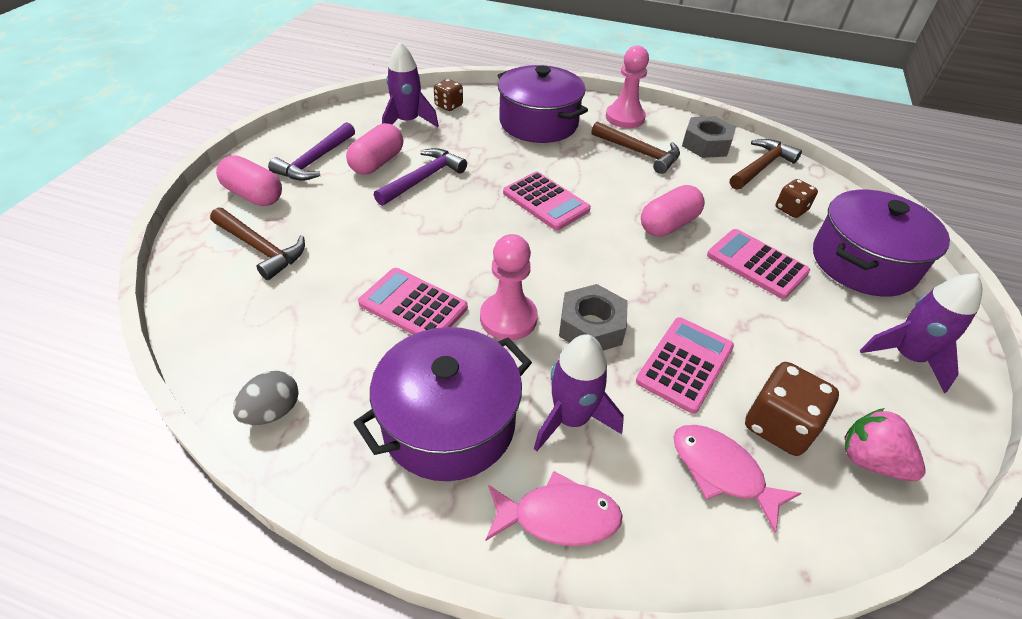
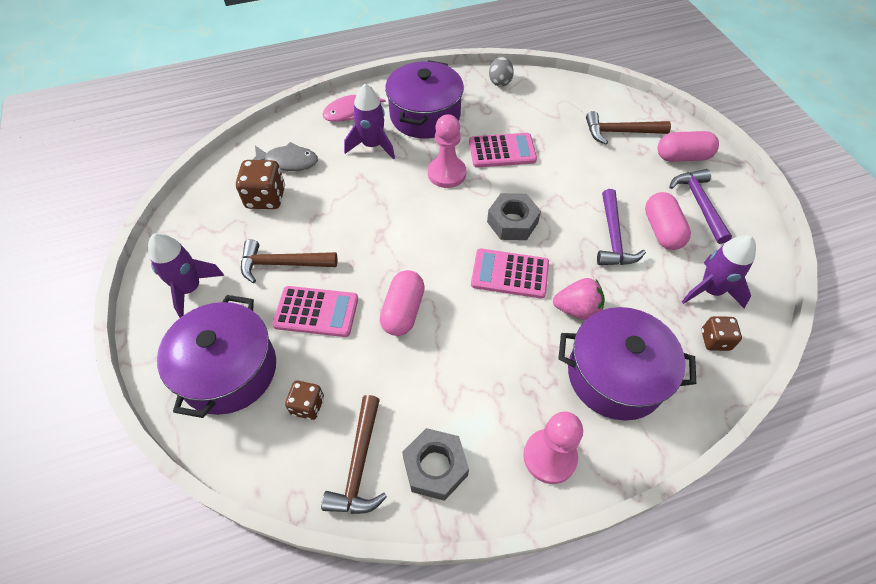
camera: 145 degrees right, 10 degrees up
(591, 327) = (398, 195): grey nut -> grey nut (512, 222)
(639, 153) = (489, 397): brown hammer -> brown hammer (282, 264)
(685, 364) = (331, 203): pink calculator -> none
(722, 472) = (288, 162): pink fish -> grey fish
(870, 460) = (212, 206): pink strawberry -> pink strawberry (577, 309)

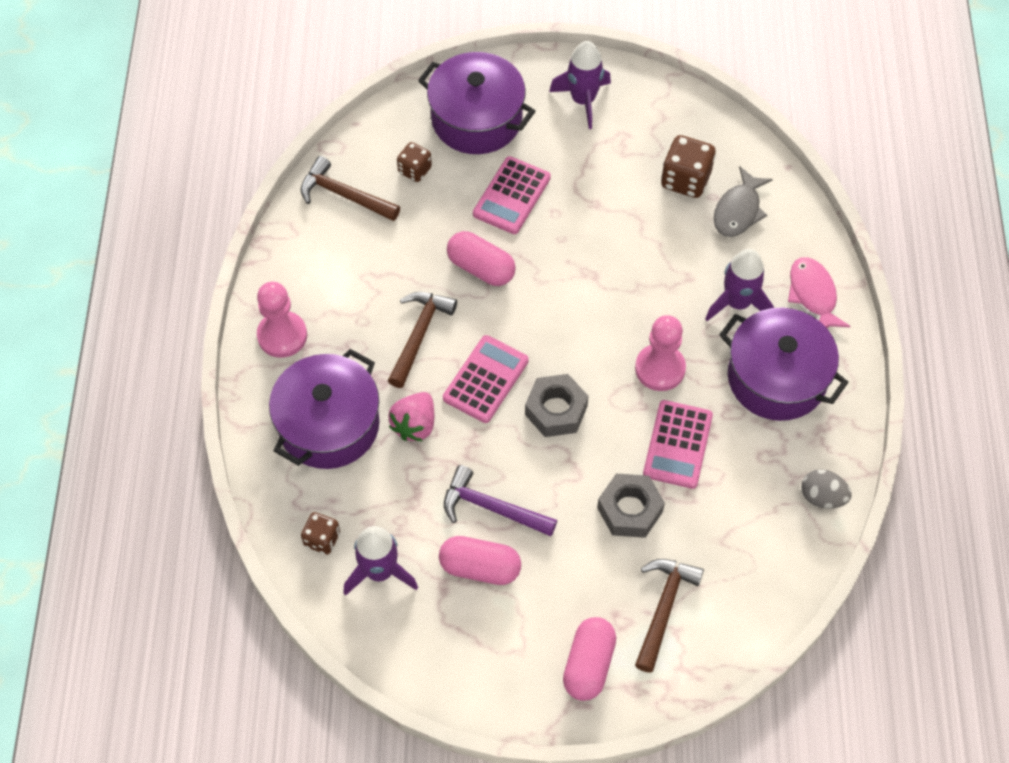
camera: 110 degrees right, 5 degrees up
(282, 264) = (584, 179): brown hammer -> brown hammer (419, 335)
(435, 467) = (316, 248): grey nut -> grey nut (630, 510)
(699, 204) = (502, 636): purple hammer -> none

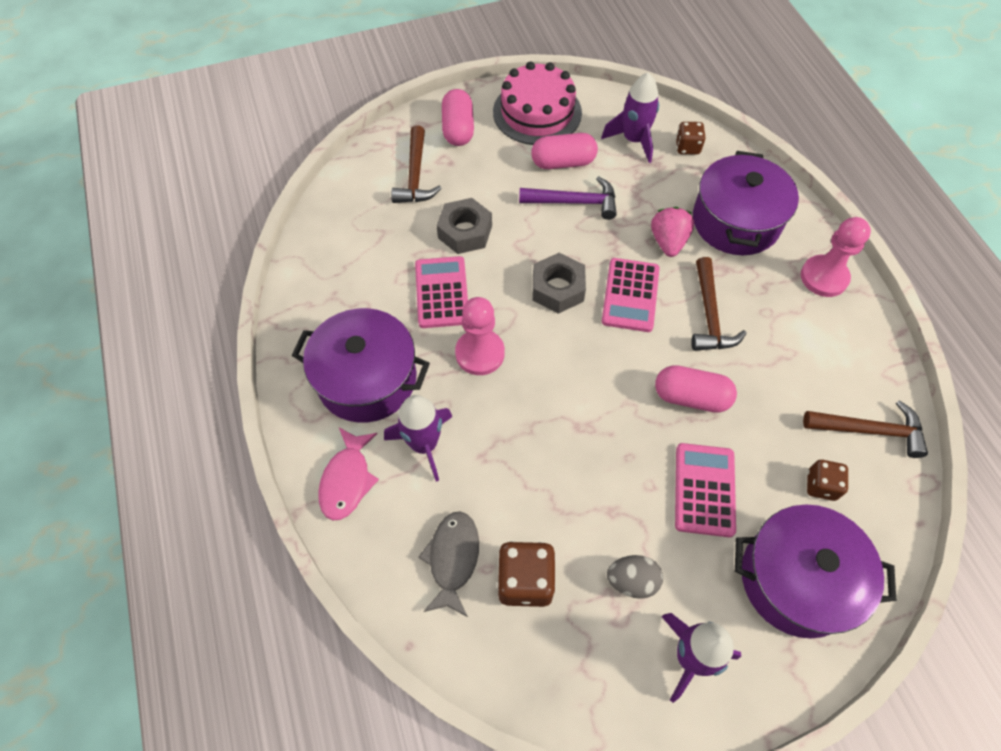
camera: 160 degrees right, 0 degrees up
(478, 658) = (537, 112): none -> pink cake
(813, 295) = (347, 480): pink fish -> pink fish turned 45 degrees clockwise
(822, 497) = (305, 288): grey egg -> grey egg (632, 581)

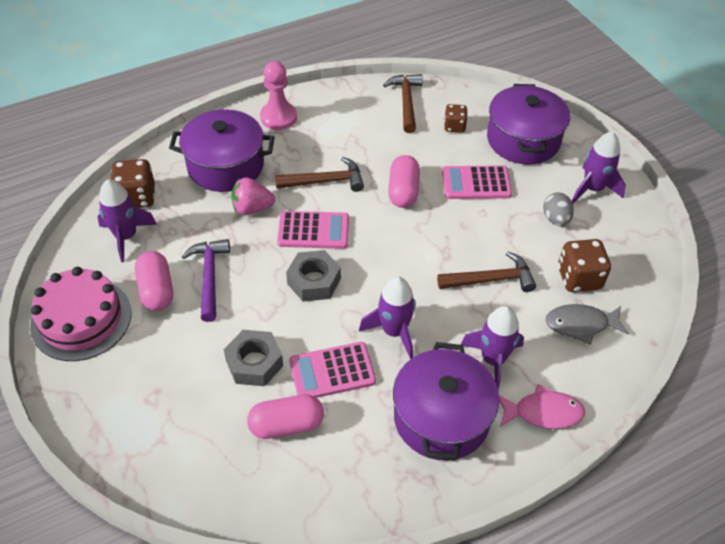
camera: 100 degrees left, 10 degrees down
(415, 175) = (177, 422): brown hammer -> brown hammer (491, 280)
(458, 129) = (104, 391): pink capsule -> pink capsule (286, 425)
(480, 353) = (394, 331): pink pawn -> purple rocket
(687, 147) = (136, 197): brown dice -> brown dice, size x1.61

